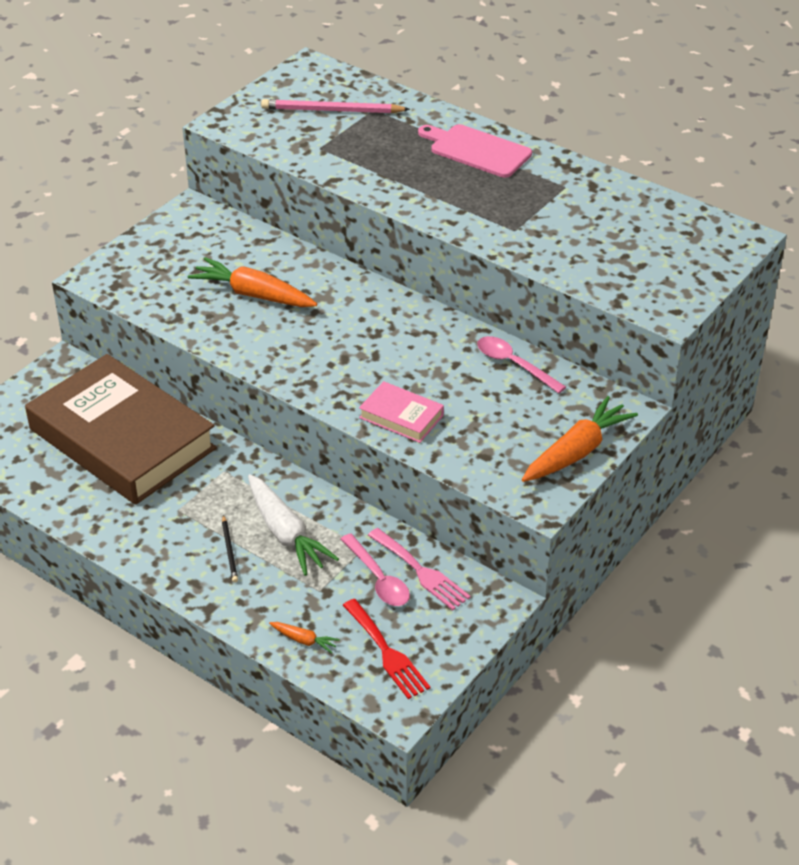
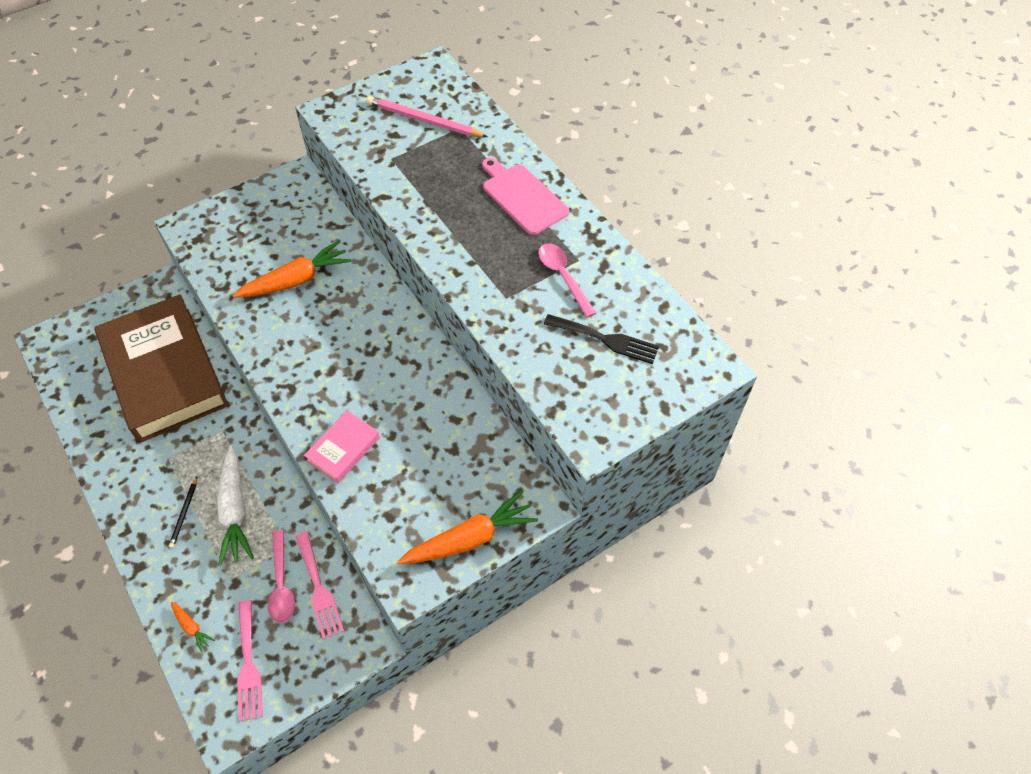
camera: 20 degrees right, 15 degrees up
(253, 294) = (296, 280): orange carrot -> orange carrot turned 105 degrees clockwise
(387, 652) = (248, 665): red fork -> pink fork
(401, 417) = (343, 449): pink book -> pink book turned 75 degrees clockwise
(514, 364) = (467, 422): pink spoon -> pink spoon (563, 277)
(632, 239) = (606, 339): none -> black fork

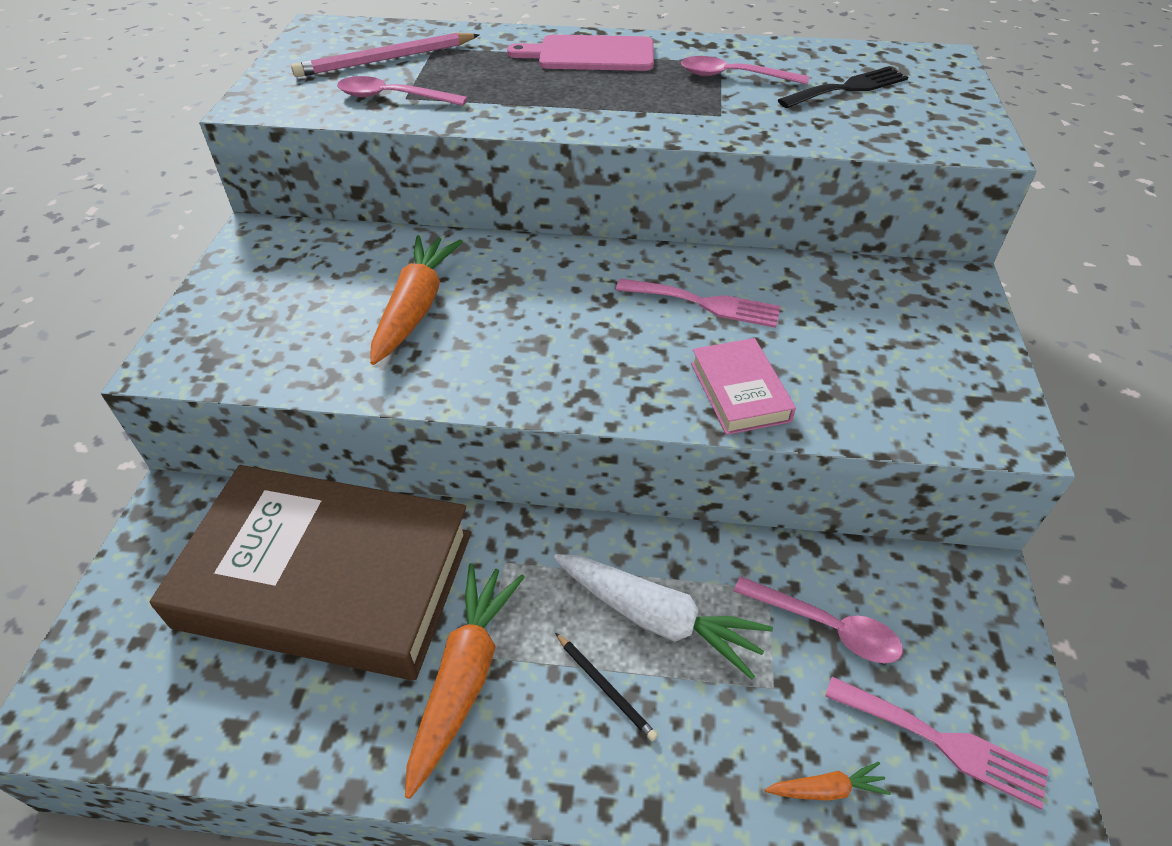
camera: 50 degrees left, 10 degrees down
(319, 589) = (864, 588): pink fork -> pink fork (705, 303)
(386, 154) = (393, 97): none -> pink spoon
(470, 538) = (970, 350): orange carrot -> orange carrot (464, 677)

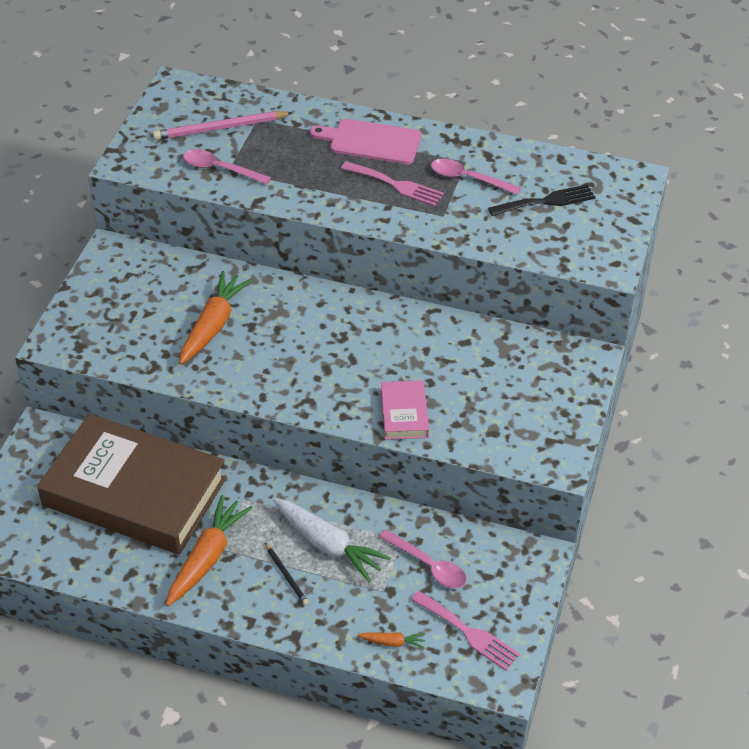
camera: 10 degrees right, 0 degrees up
(705, 303) = (406, 349): pink fork -> pink fork (396, 185)

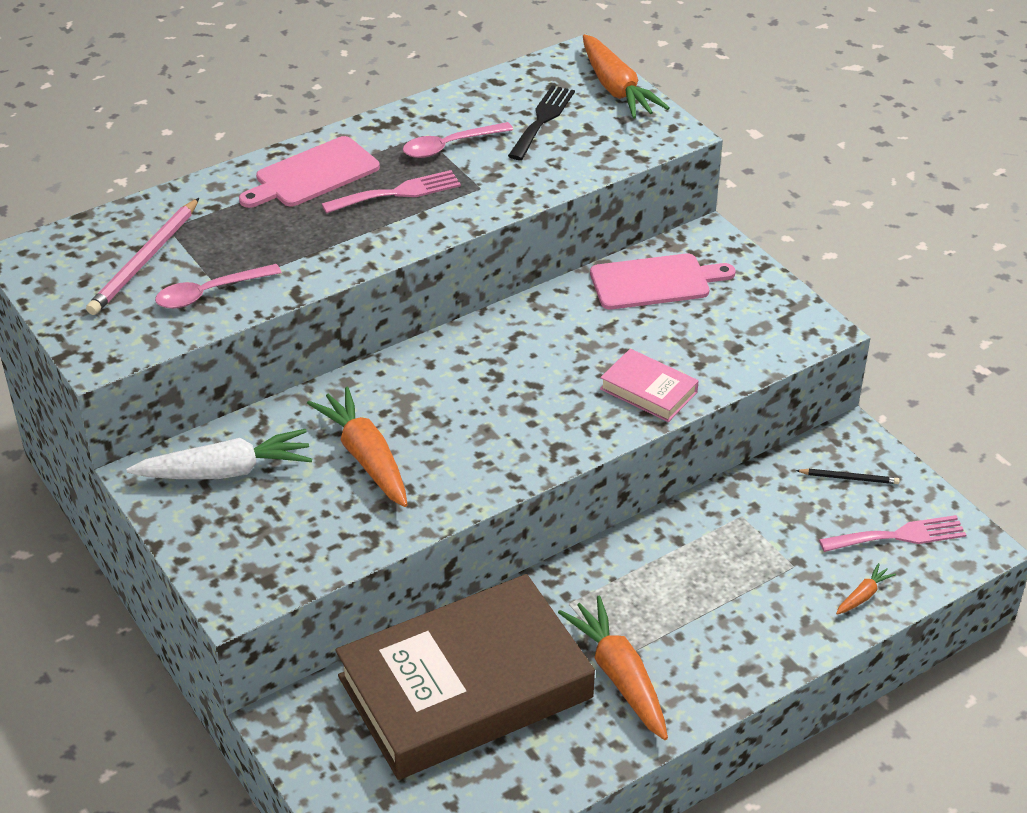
camera: 50 degrees left, 5 degrees down
(286, 575) = (705, 627): black pencil -> black pencil (849, 478)
(328, 545) = (695, 573): white carrot -> white carrot (225, 471)
(428, 565) = (792, 516): pink spoon -> none
(513, 357) = (655, 282): none -> pink cutting board
(624, 214) = (616, 89): none -> orange carrot

